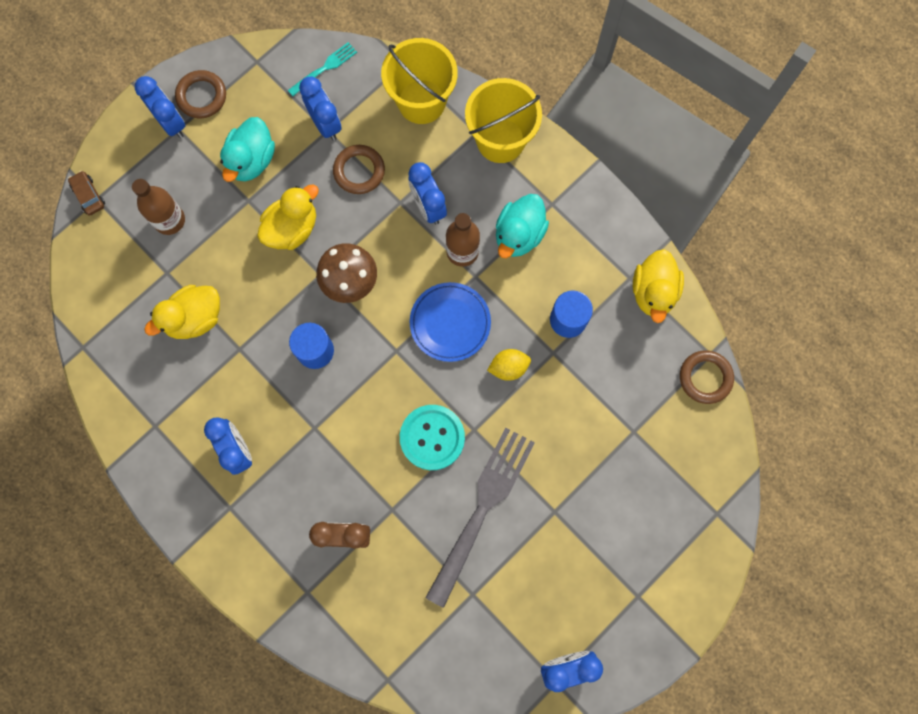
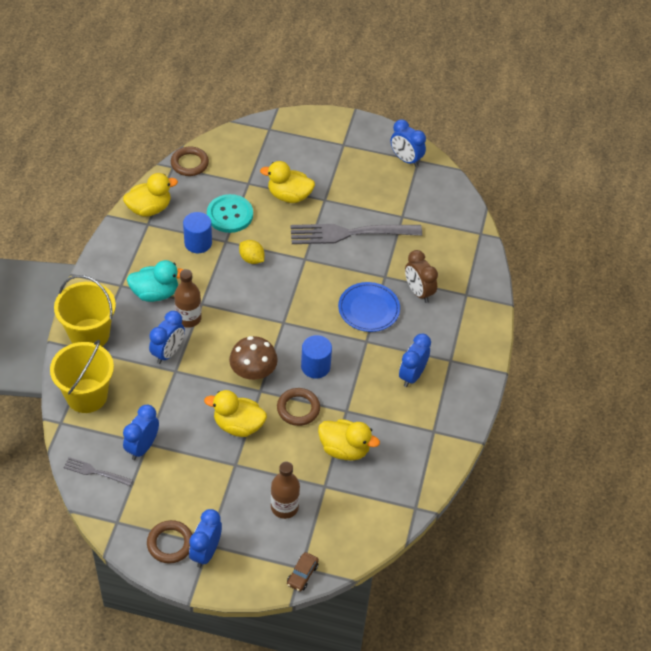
camera: 125 degrees left, 25 degrees down
(251, 160) = (202, 479): turquoise duck -> none
(324, 68) = (95, 472): turquoise fork -> grey fork
(359, 171) = (167, 407): brown ring -> brown ring (298, 409)
(432, 437) = (325, 277): turquoise button -> turquoise button (230, 215)
(450, 323) = (243, 302): blue plate -> blue plate (368, 309)
(585, 470) = (289, 196): none -> yellow duck

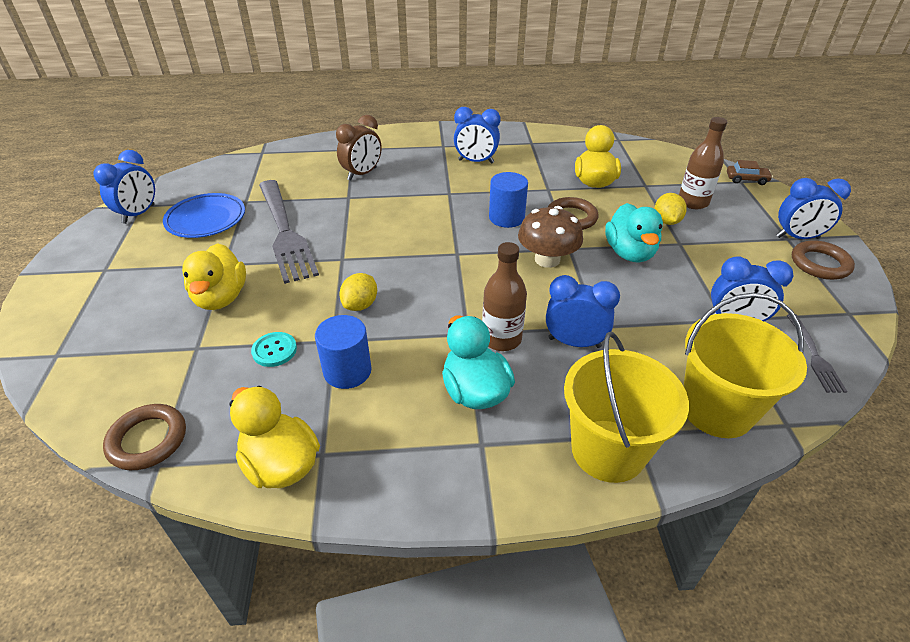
camera: 105 degrees left, 10 degrees down
(230, 215) = (274, 350): turquoise button -> turquoise button, size x0.56
(238, 425) = (629, 253): yellow duck -> turquoise duck
(266, 471) = (666, 221): none -> yellow lemon
(368, 309) = (403, 199): blue plate -> blue plate (206, 219)

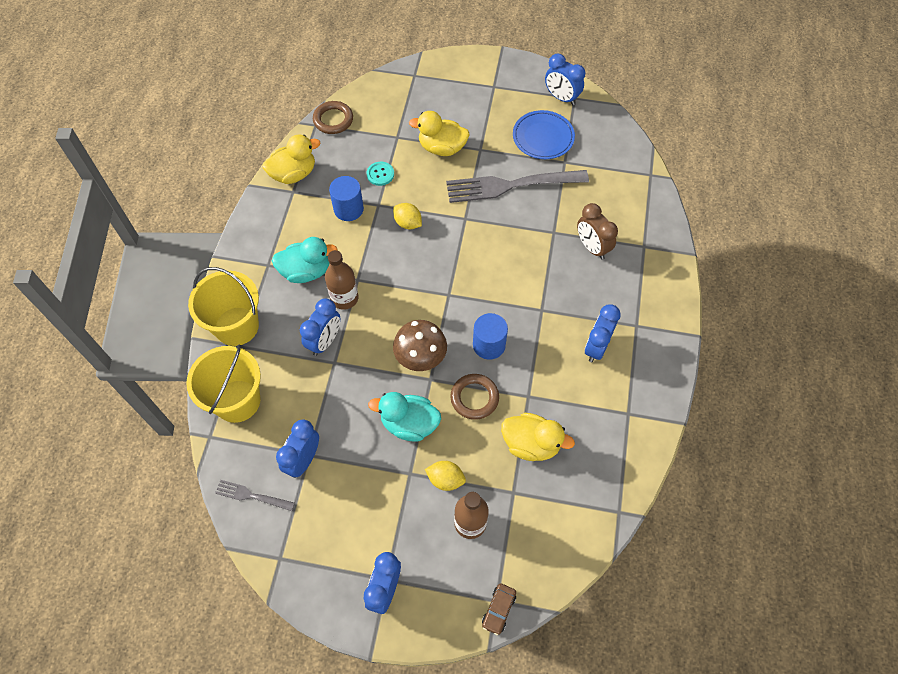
camera: 105 degrees right, 20 degrees up
(820, 264) = (343, 581): brown ring -> none

